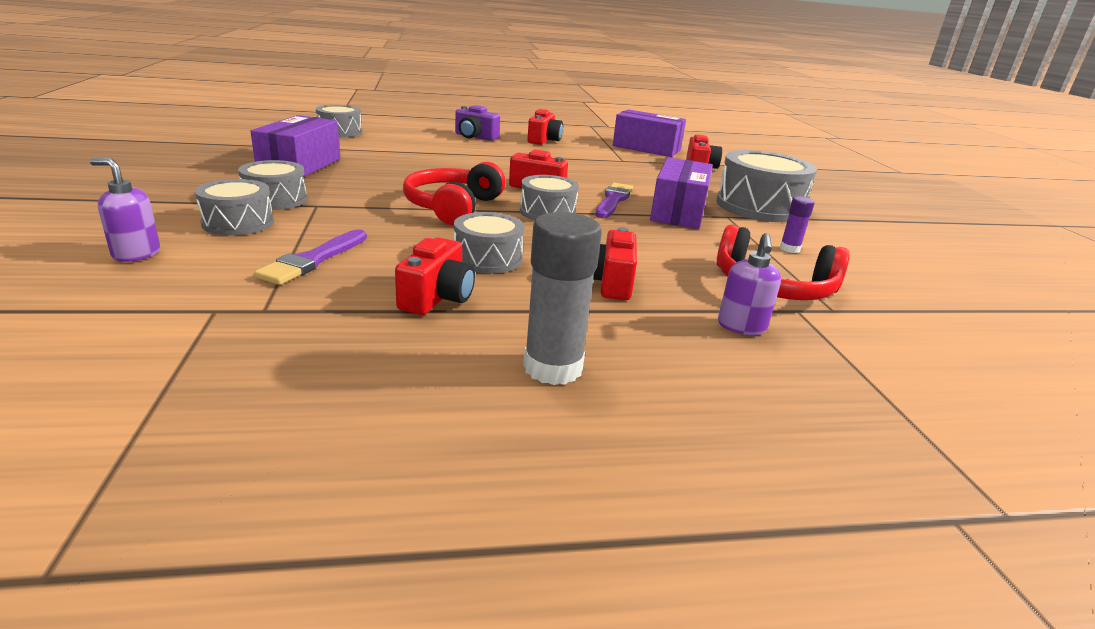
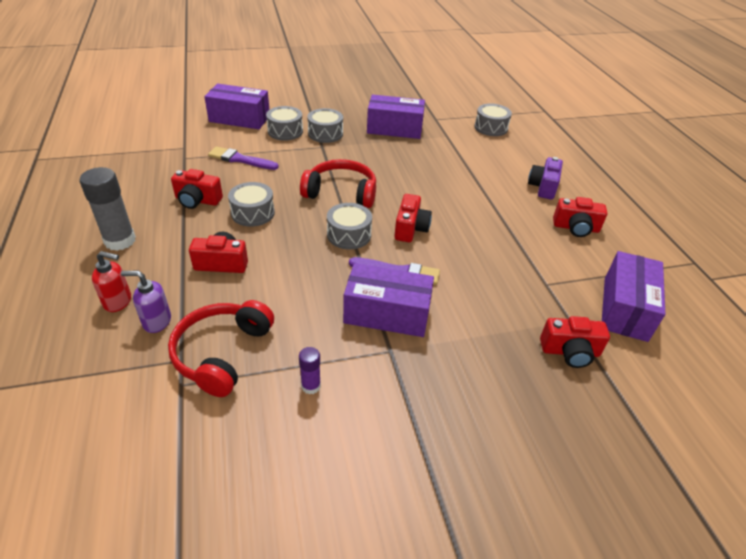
camera: 85 degrees right, 15 degrees up
(136, 254) = (239, 118): purple soap dispenser -> purple box
(713, 359) = (118, 302): none -> red soap dispenser
(759, 207) = (437, 386): grey drum -> none

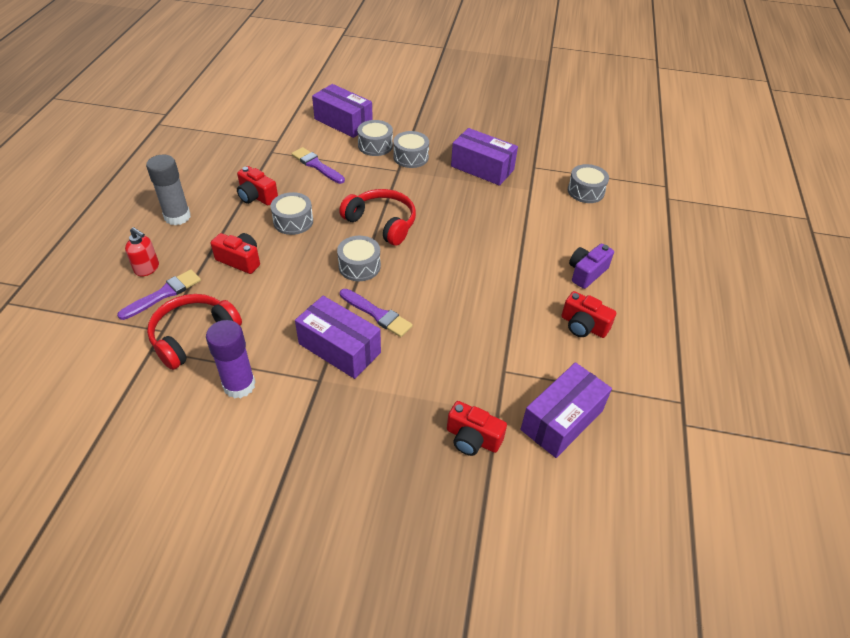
camera: 25 degrees right, 5 degrees up
(156, 321) = (164, 294): purple soap dispenser -> purple brush
(311, 386) = (239, 385): purple glue stick -> purple glue stick, size x1.93
(410, 228) = (418, 277): red camera -> none

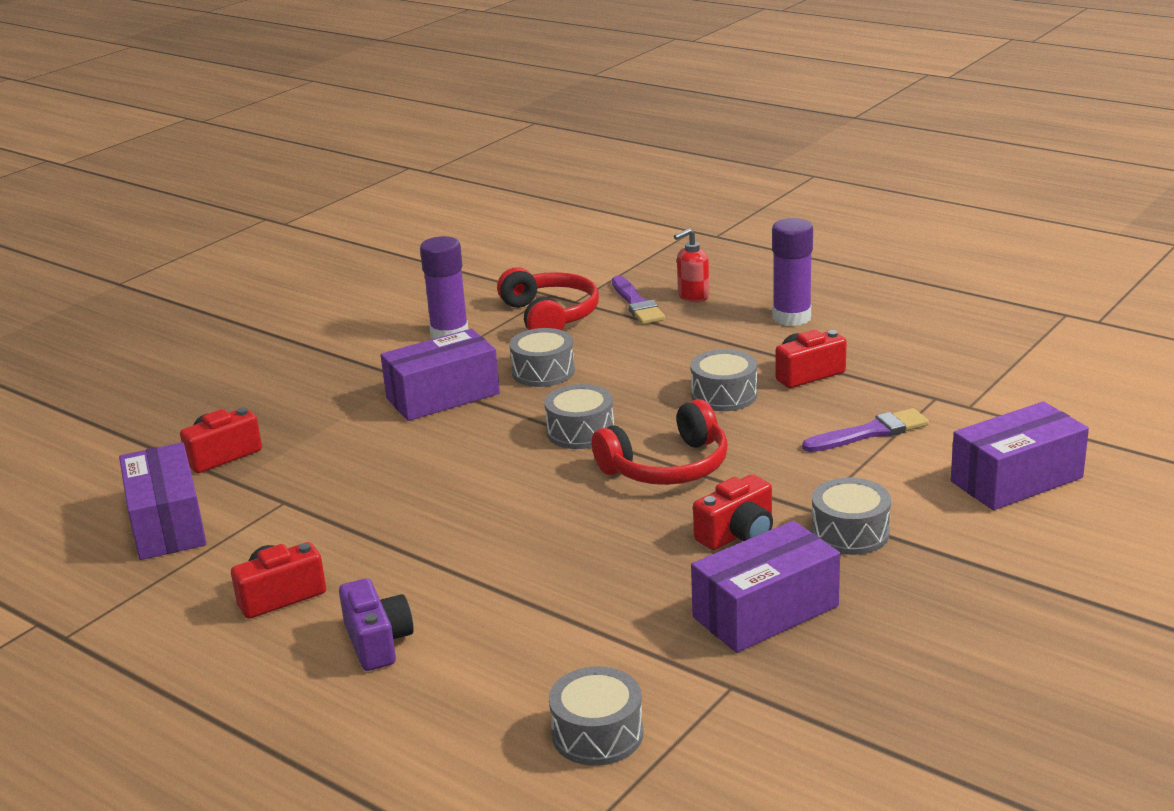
camera: 120 degrees right, 20 degrees down
(177, 217) = (791, 317): grey glue stick -> purple glue stick
(240, 260) = (664, 351): red camera -> red camera (738, 534)
(375, 145) = (911, 500): grey drum -> grey drum (543, 372)
(377, 314) = (474, 429): purple brush -> none

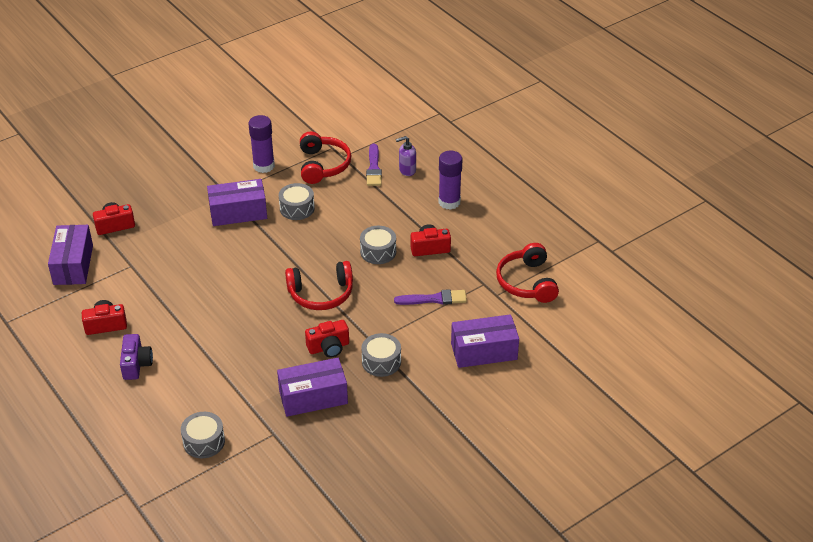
camera: 15 degrees right, 15 degrees up
(580, 432) = (292, 258): grey drum -> none
(693, 296) = (407, 170): red soap dispenser -> purple soap dispenser
(1003, 381) = (527, 282): none -> red headphones

